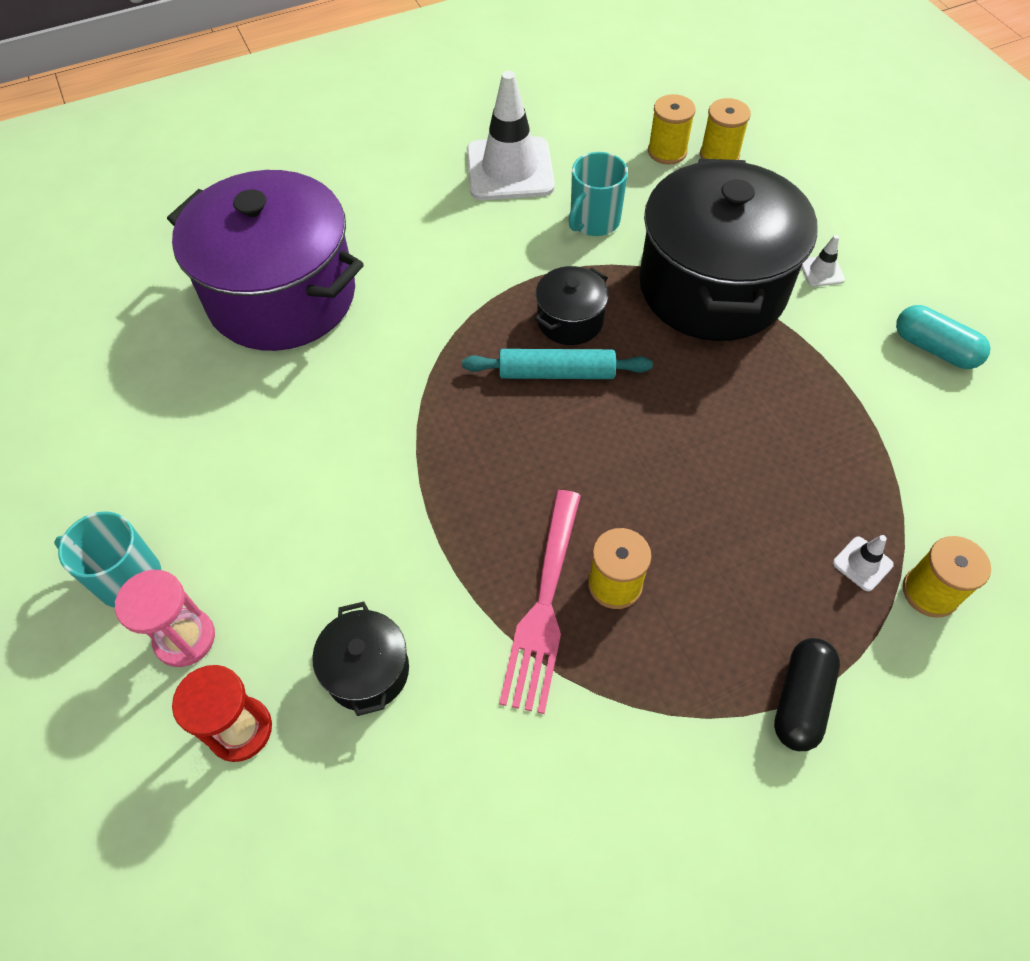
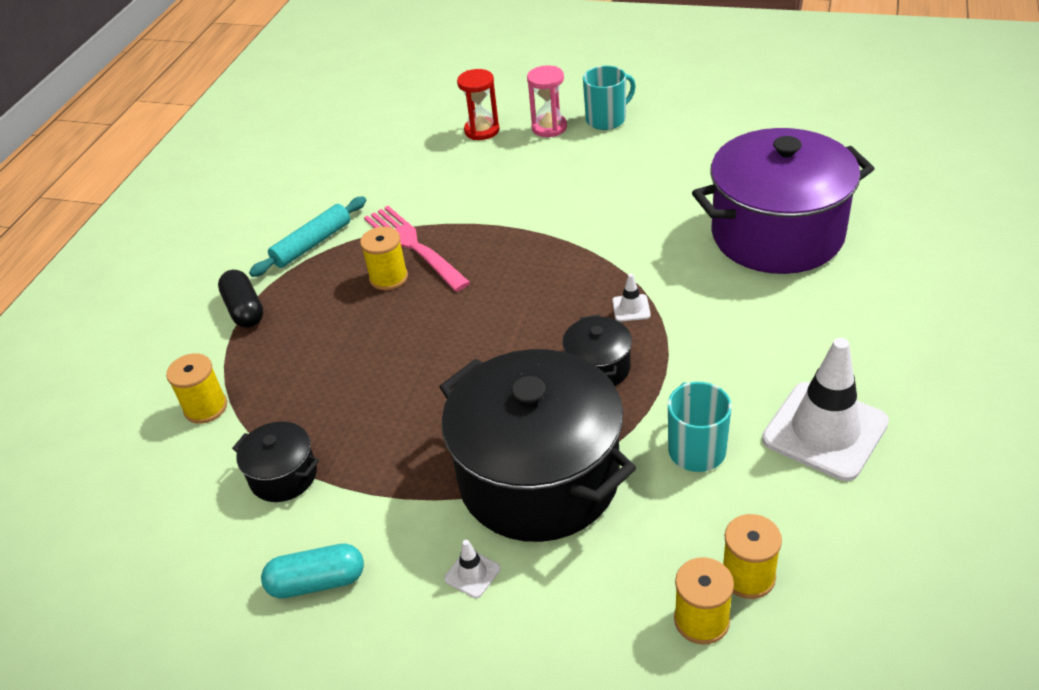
camera: 135 degrees right, 15 degrees down
(367, 670) = (460, 174): black pot -> black pot (283, 476)
(556, 373) = (558, 334): turquoise rolling pin -> turquoise rolling pin (312, 244)
(862, 564) = (258, 390): white traffic cone -> white traffic cone (631, 308)

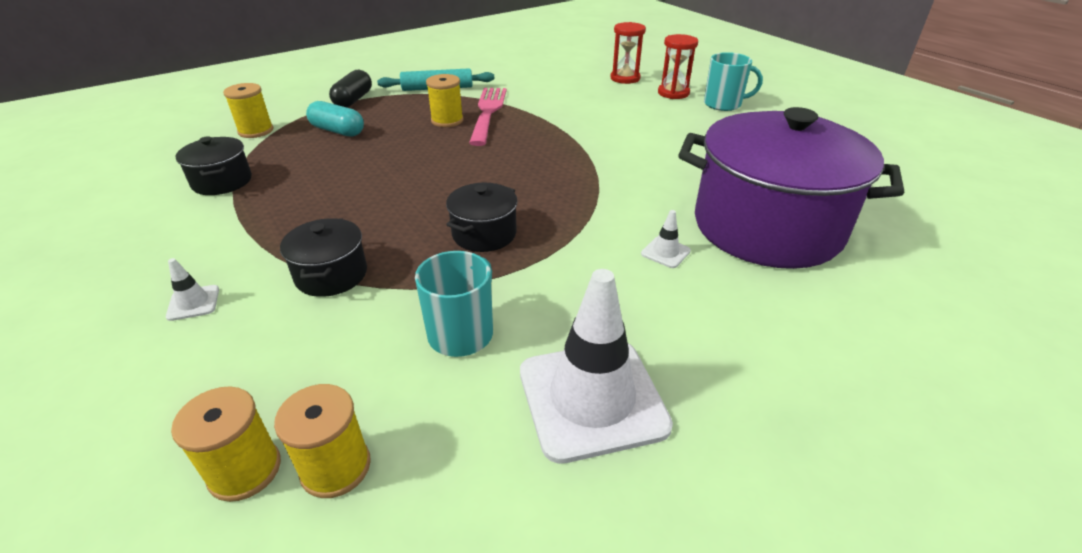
camera: 35 degrees right, 5 degrees down
(317, 582) = (129, 245): turquoise capsule -> turquoise capsule (338, 131)
(539, 478) = (331, 275): black pot -> black pot, size x0.44
(549, 127) = (673, 93): pink hourglass -> red hourglass
(631, 308) = (568, 212): white traffic cone -> white traffic cone (665, 252)

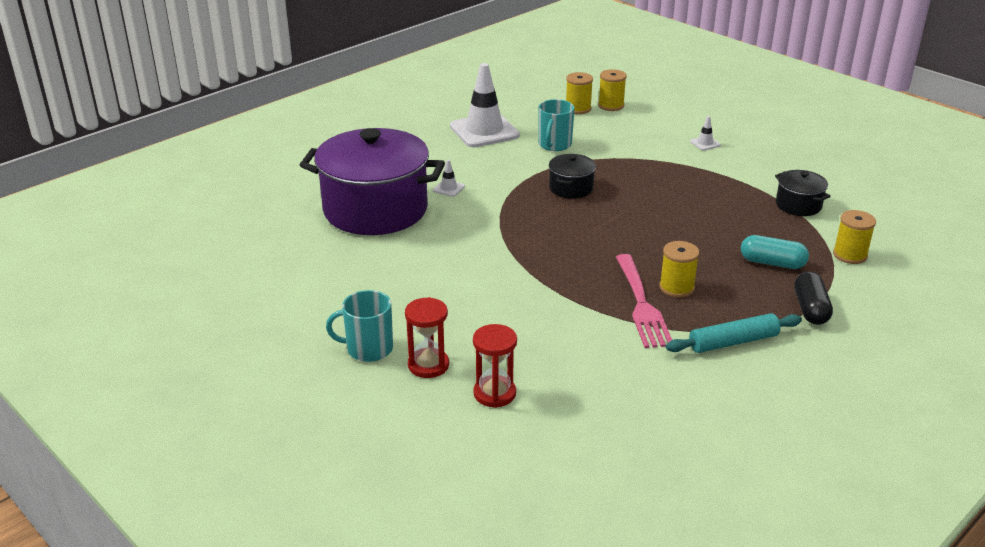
camera: 170 degrees right, 5 degrees down
(331, 275) = (646, 160): black pot -> none

